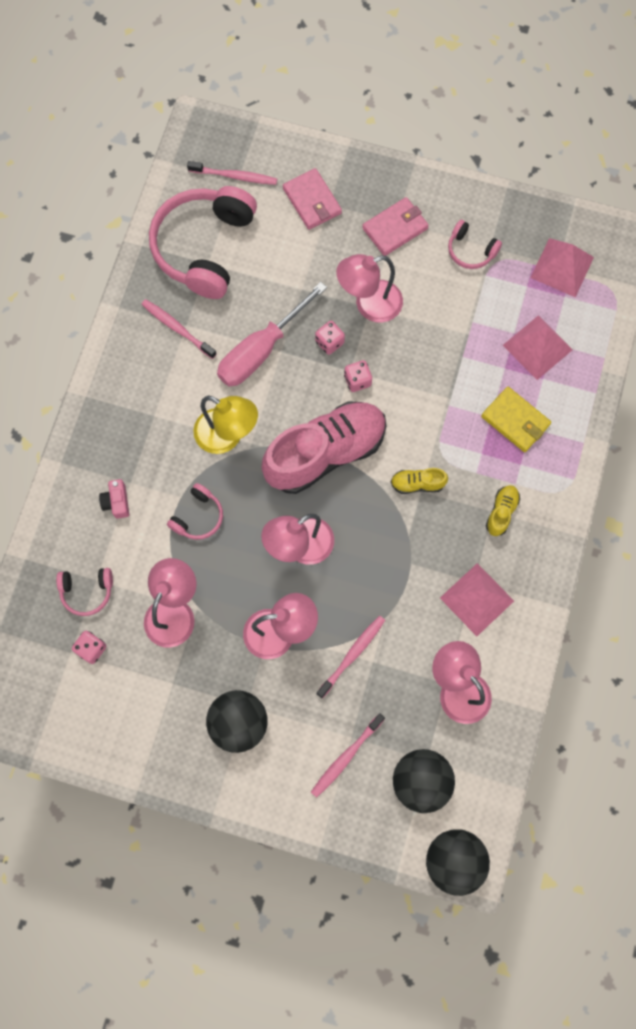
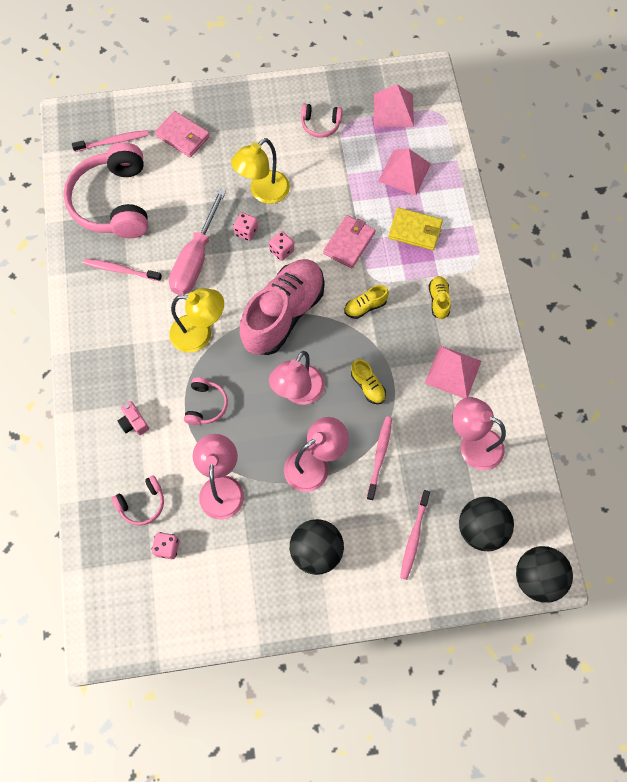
camera: 25 degrees left, 5 degrees down
(369, 305) = (263, 193): pink lamp -> yellow lamp
(377, 573) = (367, 386): none -> yellow shoe
(395, 228) = (256, 131): pink wallet -> pink wallet (349, 243)

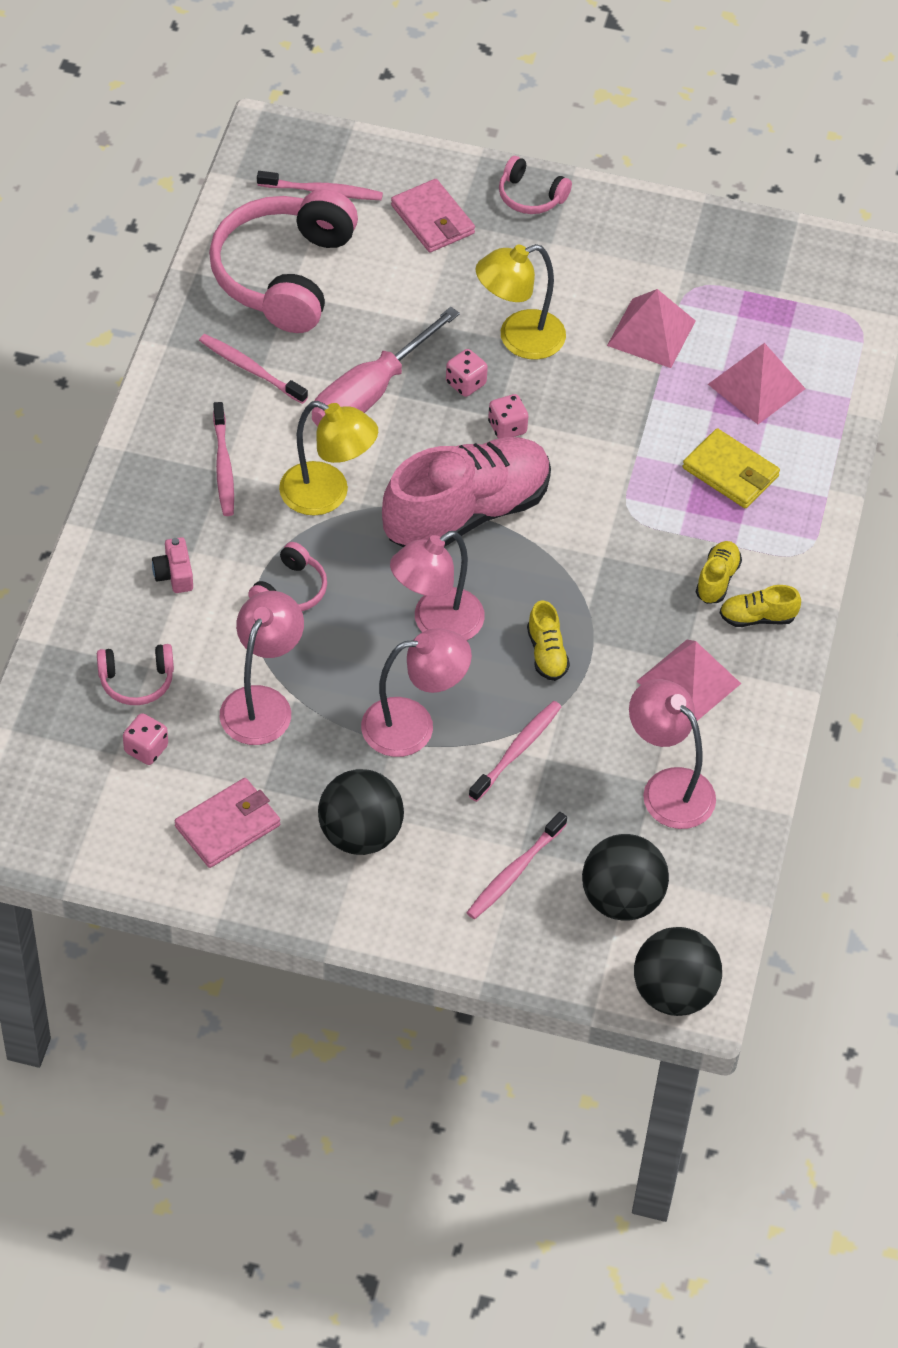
camera: 20 degrees right, 15 degrees down
(132, 339) = (223, 466): none -> pink toothbrush
(320, 125) = (657, 275): pink headphones -> pink headphones (530, 196)
(349, 243) = (617, 453): pink wallet -> pink wallet (228, 826)
(365, 307) = (597, 547): yellow shoe -> yellow shoe (757, 617)
(393, 110) = (785, 293): pink pyramid -> pink pyramid (651, 333)

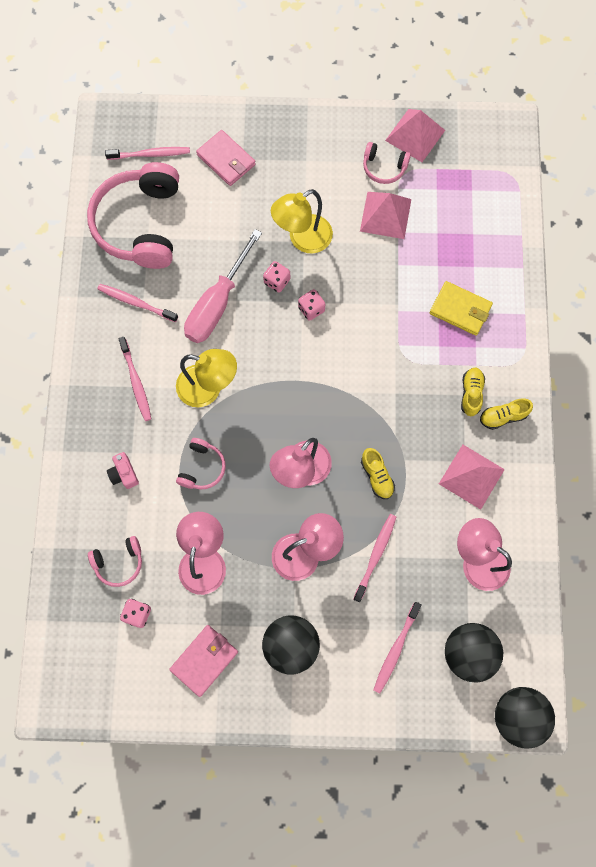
camera: 10 degrees left, 20 degrees up
(467, 513) = (301, 381): pink shoe -> none
(530, 196) = (284, 128): pink headphones -> pink headphones (384, 168)
(756, 386) = (461, 240): pink pyramid -> pink pyramid (415, 135)

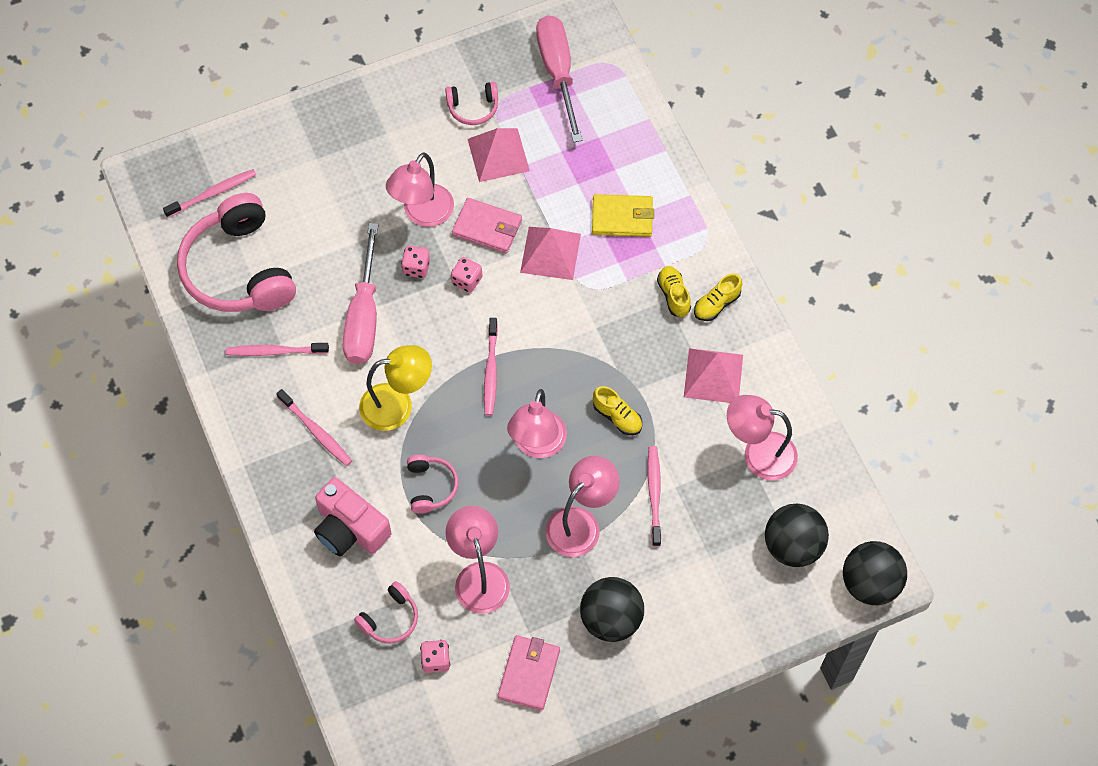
camera: 25 degrees left, 10 degrees down
(124, 473) = (350, 528): pink camera -> pink camera, size x1.95
(226, 160) = (299, 166): pink wallet -> pink wallet (487, 227)
(302, 239) = (423, 214): yellow lamp -> pink lamp
(395, 649) = (719, 575): pink toothbrush -> pink toothbrush (491, 371)
(415, 135) = (489, 62): pink pyramid -> pink pyramid (550, 253)
(465, 166) = (558, 72): none -> pink screwdriver

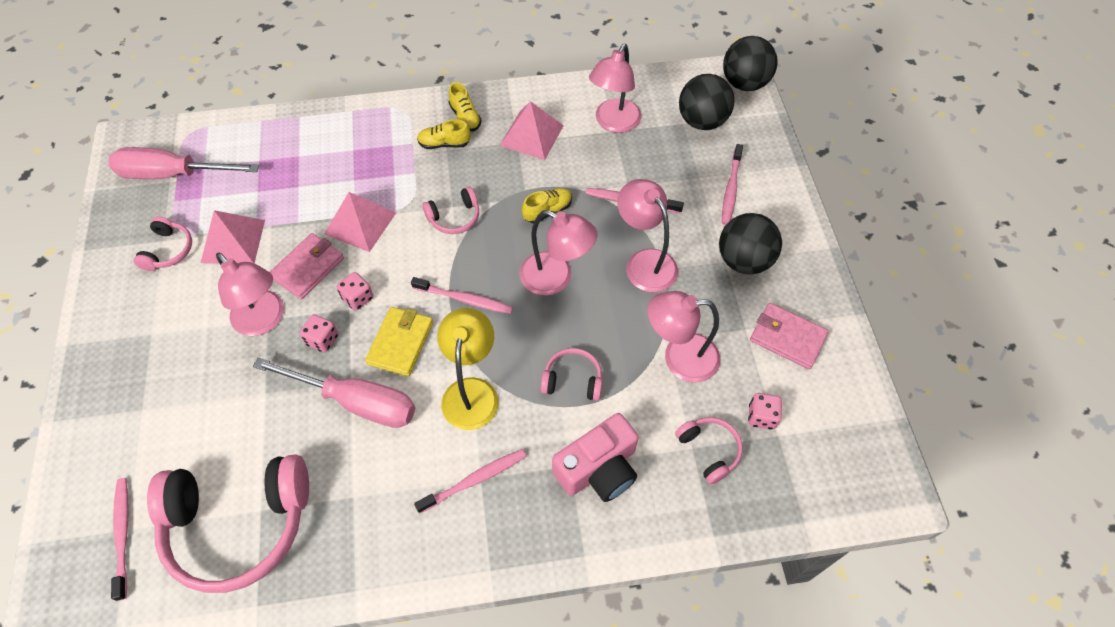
camera: 75 degrees left, 5 degrees down
(274, 351) = (360, 505): pink toothbrush -> pink toothbrush (731, 189)
(582, 334) = (454, 217): none -> pink headphones
(622, 217) = (350, 161): yellow wallet -> yellow wallet (400, 343)

